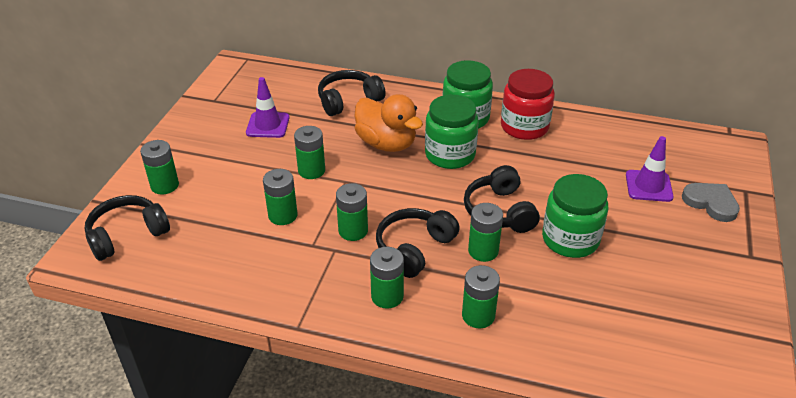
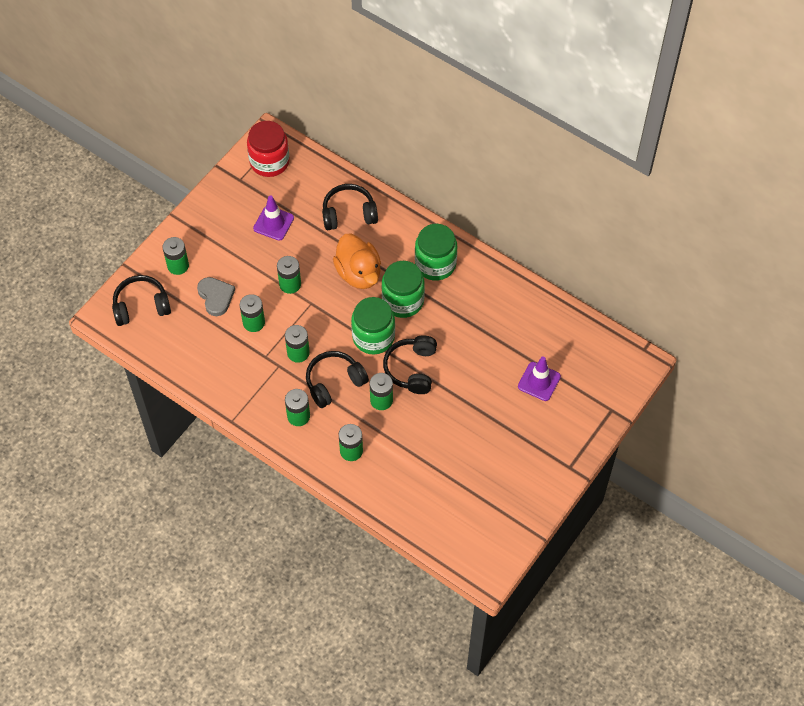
camera: 20 degrees right, 20 degrees up
(524, 127) = (478, 289): red jar -> red jar (269, 162)
(570, 239) = (449, 410): green jar -> green jar (373, 337)
(711, 203) = (575, 412): grey heart -> grey heart (216, 297)

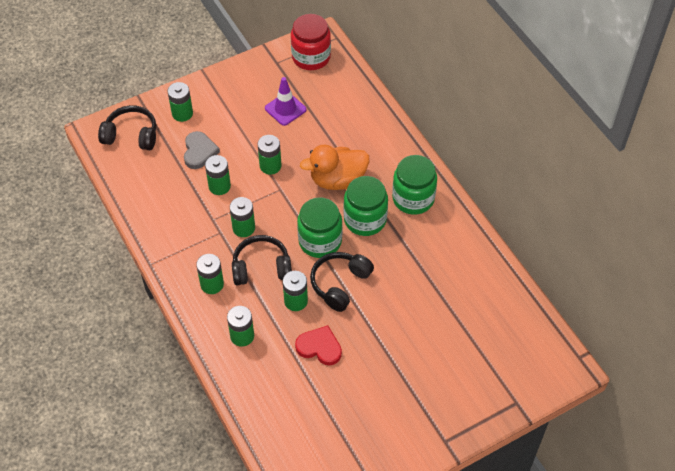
camera: 25 degrees right, 5 degrees down
(349, 214) = (357, 125): black headphones -> none
(359, 273) = (337, 180): orange duck -> orange duck turned 75 degrees clockwise
(424, 432) = (319, 347): none -> red heart
(539, 381) = (457, 345): purple traffic cone -> none

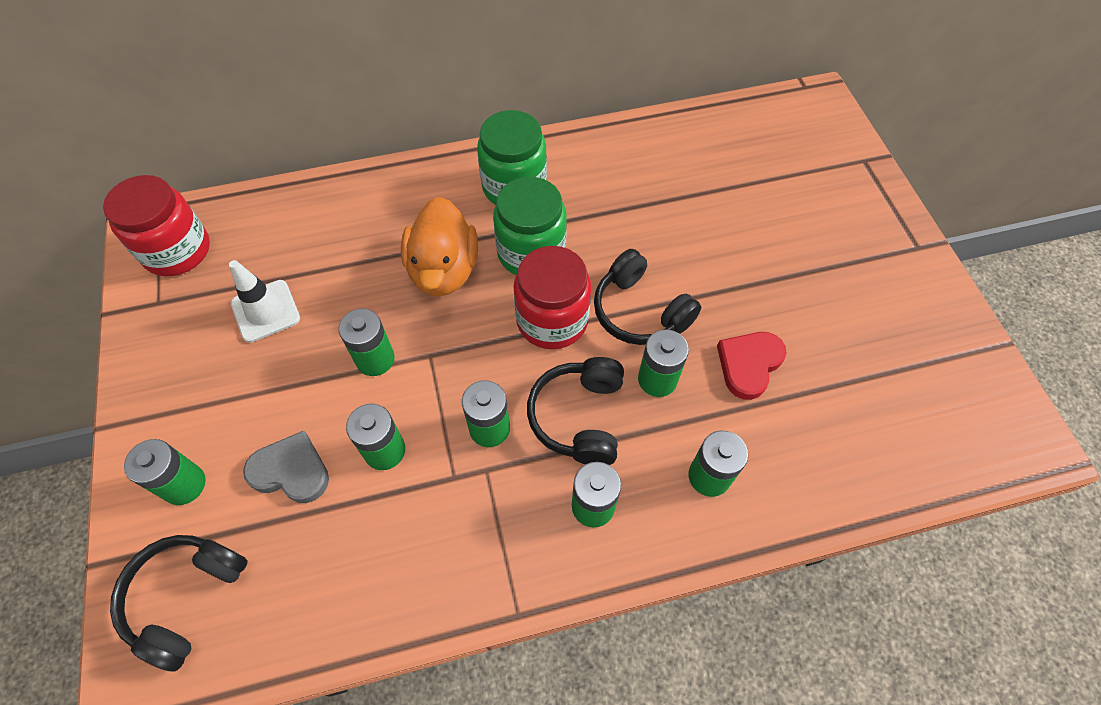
camera: 75 degrees left, 5 degrees up
(285, 109) = (265, 311): purple traffic cone -> white traffic cone
(320, 241) = (552, 320): green jar -> red jar

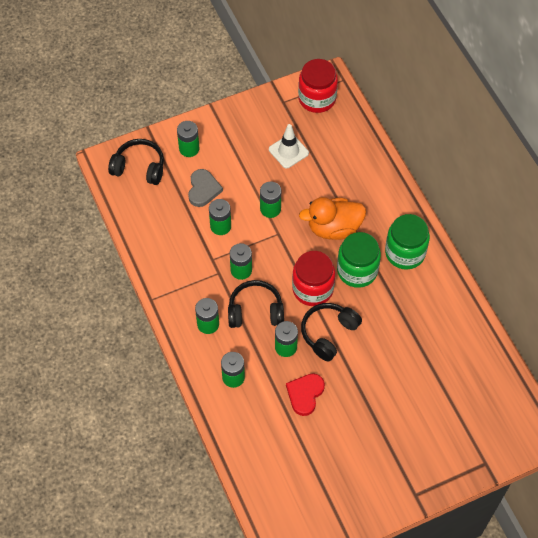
camera: 80 degrees right, 0 degrees up
(749, 364) = (305, 394): red heart -> red heart turned 90 degrees counterclockwise

